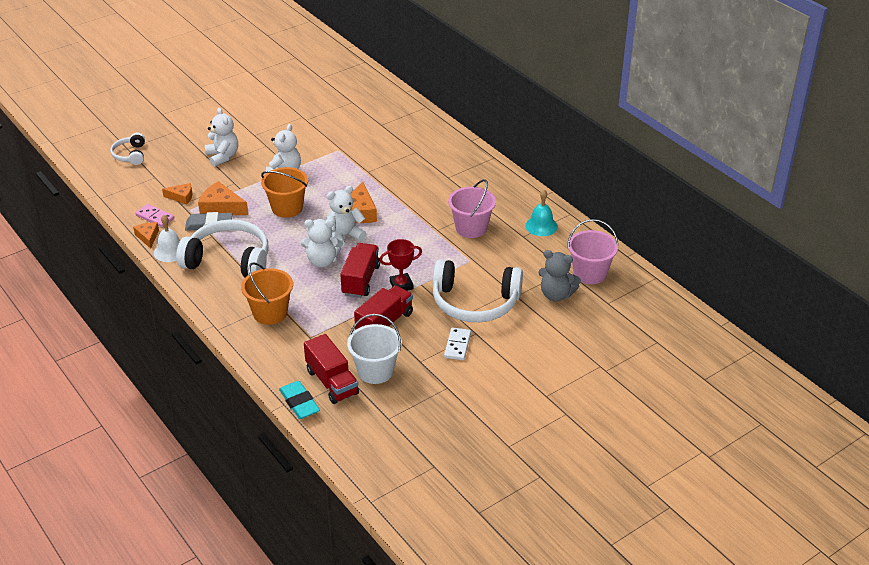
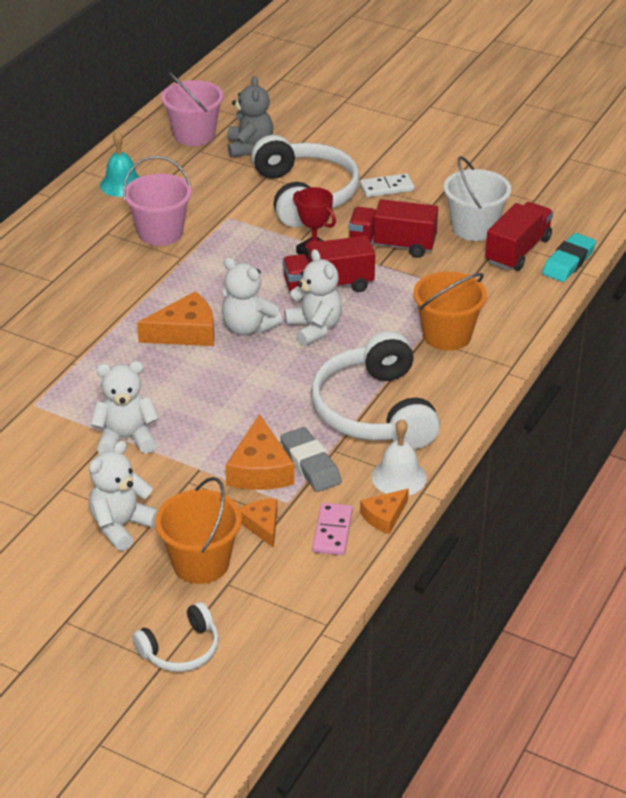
camera: 115 degrees left, 0 degrees up
(287, 208) = (218, 402): orange bucket -> orange bucket (201, 563)

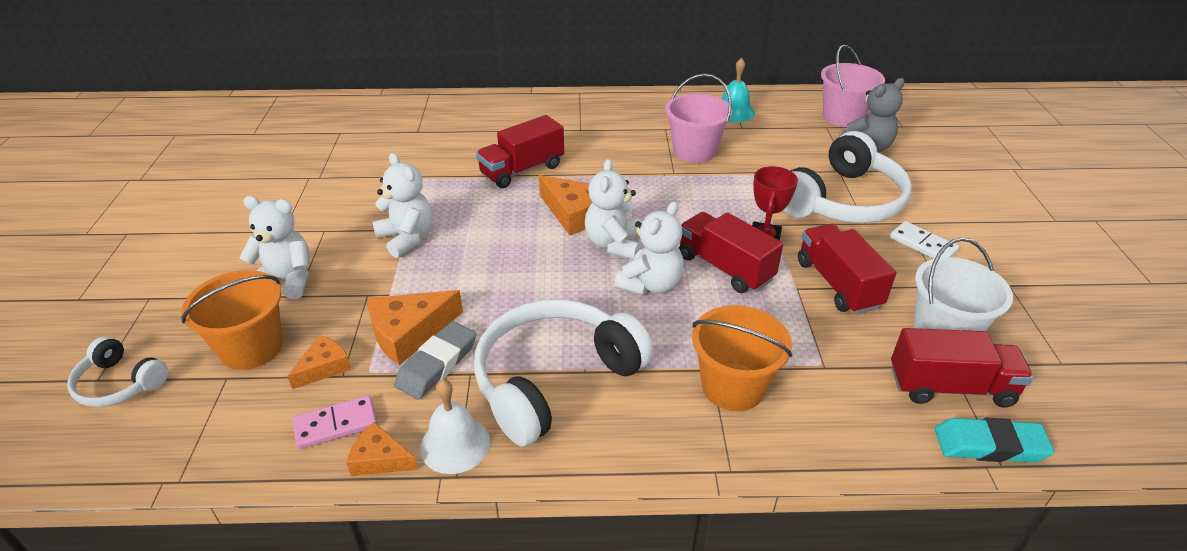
camera: 60 degrees right, 0 degrees up
(86, 339) = (522, 170): none -> red truck

